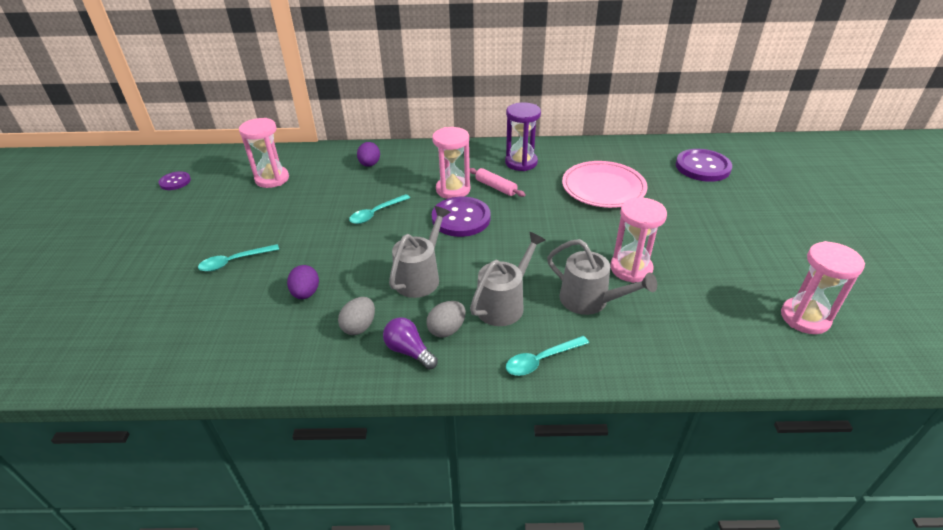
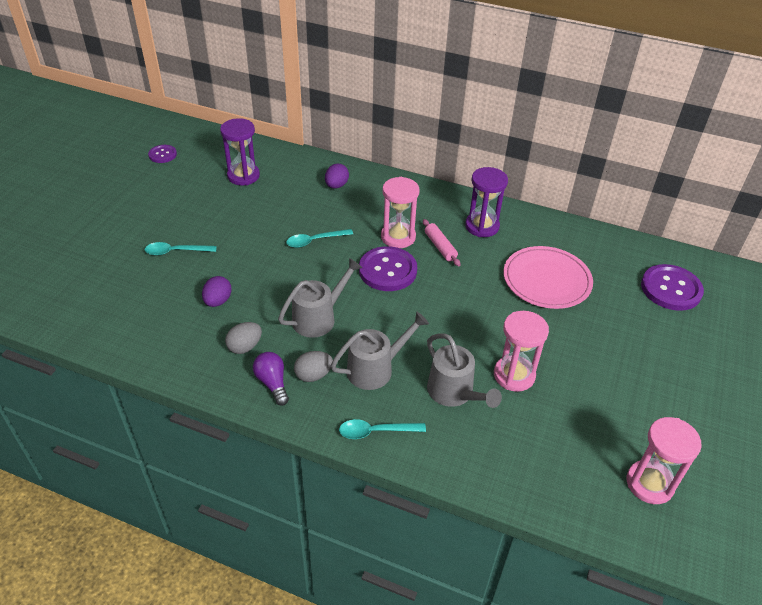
camera: 20 degrees right, 5 degrees up
(272, 179) = (243, 176): pink hourglass -> purple hourglass

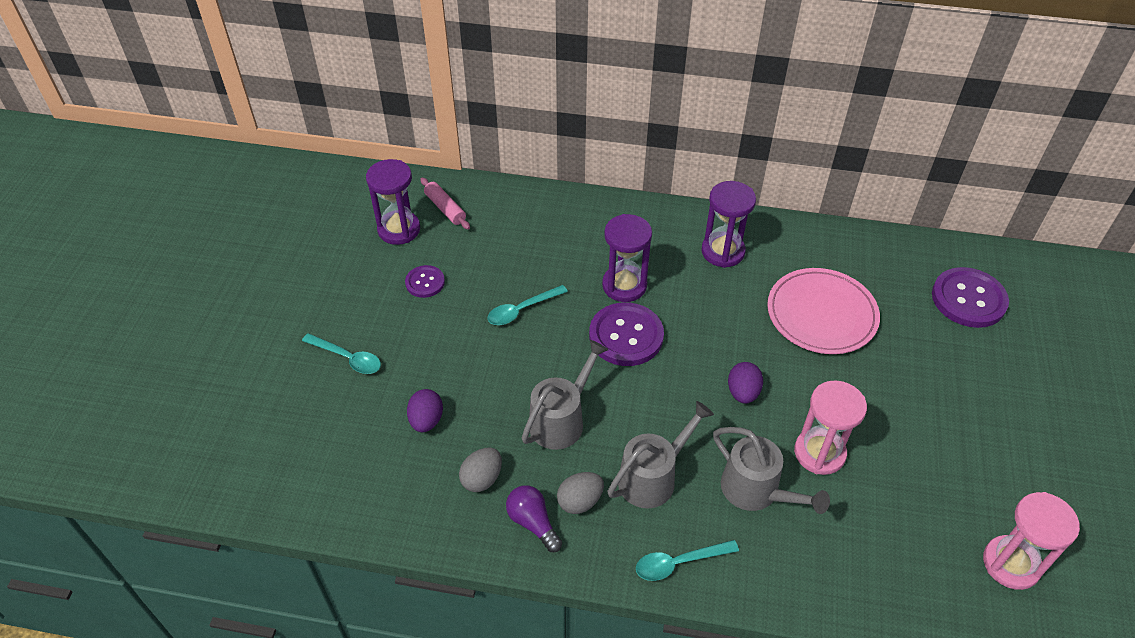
camera: 10 degrees left, 5 degrees up
(162, 155) = (280, 215): purple button -> purple button (425, 282)
(176, 251) = (347, 358): turquoise spoon -> turquoise spoon turned 135 degrees counterclockwise
(336, 185) = (524, 223): purple egg -> purple egg (743, 392)
(398, 237) = (624, 285): pink hourglass -> purple hourglass
(440, 247) = (680, 290): pink rolling pin -> pink rolling pin (445, 208)

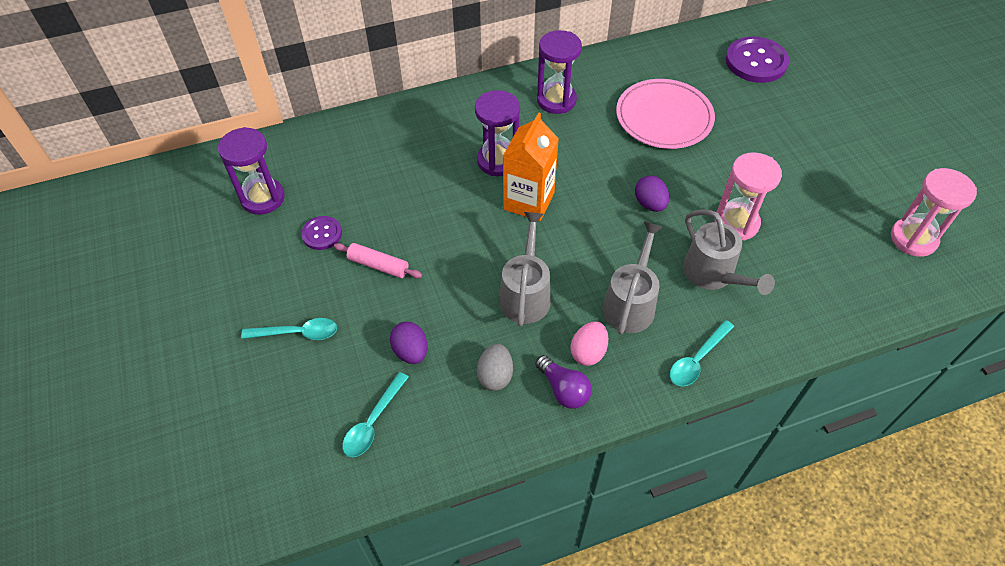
camera: 30 degrees left, 5 degrees up
(445, 208) = (293, 161): pink rolling pin -> pink rolling pin (378, 265)
(522, 310) = (426, 219): turquoise spoon -> turquoise spoon (373, 422)
(533, 523) = (563, 389): purple light bulb -> purple light bulb turned 150 degrees counterclockwise
(580, 501) = (588, 352): grey egg -> pink egg
(626, 336) = (528, 201): purple button -> orange carton
(756, 491) = (713, 274): grey watering can -> grey watering can turned 45 degrees clockwise

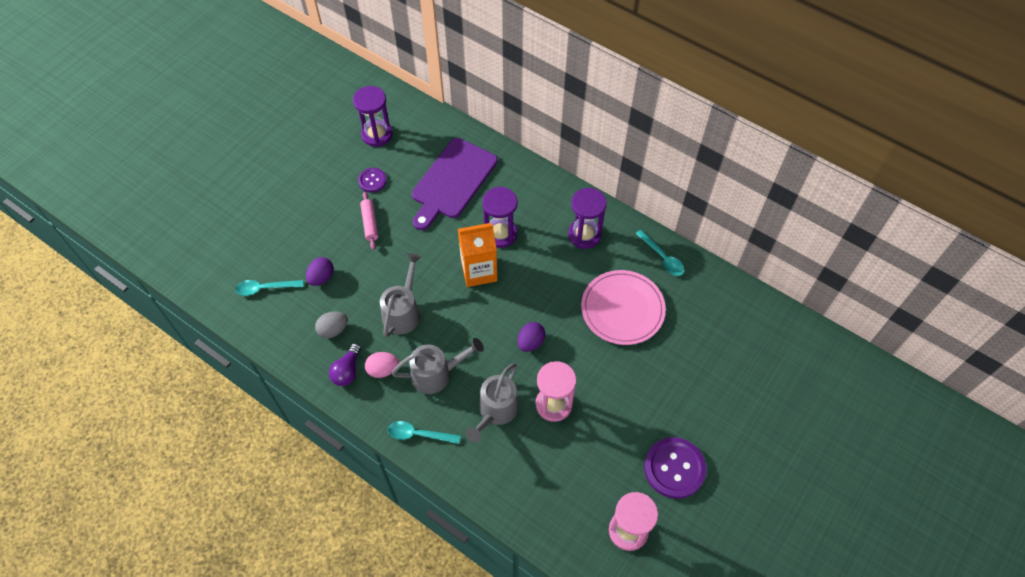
camera: 55 degrees right, 5 degrees up
(297, 333) = (297, 216): turquoise spoon -> turquoise spoon (662, 257)
(394, 165) = (453, 181): none -> purple cutting board
(525, 294) = (403, 312): grey watering can -> grey watering can turned 45 degrees counterclockwise
(756, 62) = (738, 341): purple button -> purple button (674, 468)

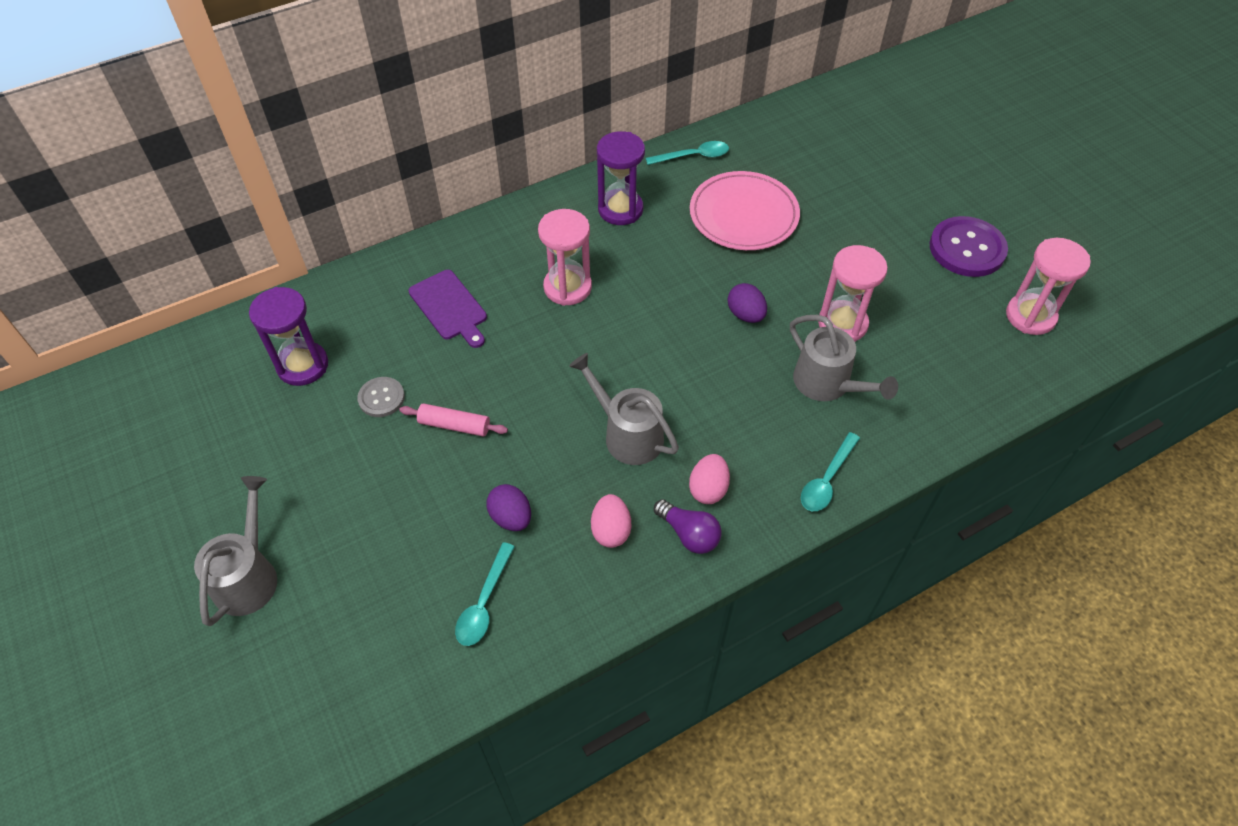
camera: 65 degrees left, 5 degrees down
(333, 330) = (611, 530): grey egg -> pink egg
(372, 181) = (381, 398): purple button -> grey button
(436, 374) = (744, 428): grey watering can -> grey watering can (248, 575)
(453, 181) = (450, 307): purple cutting board -> purple cutting board, size x0.61
(479, 271) = (611, 329): orange carton -> none
(500, 234) = (567, 287): purple hourglass -> pink hourglass

